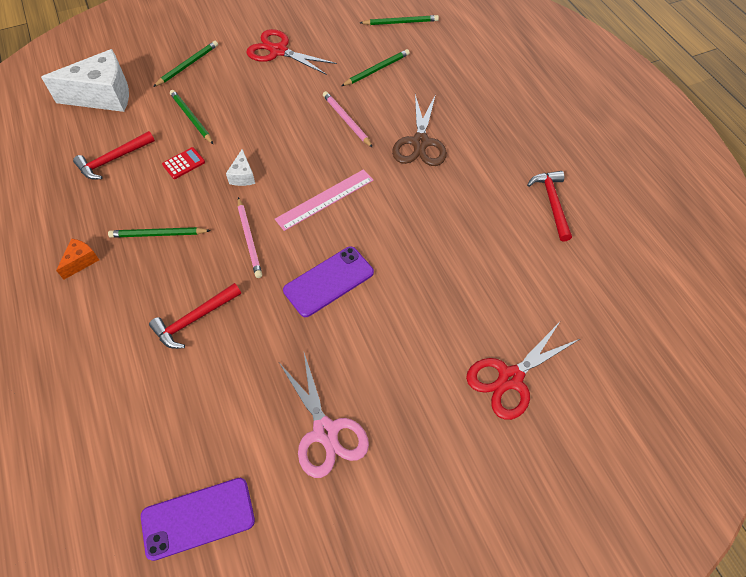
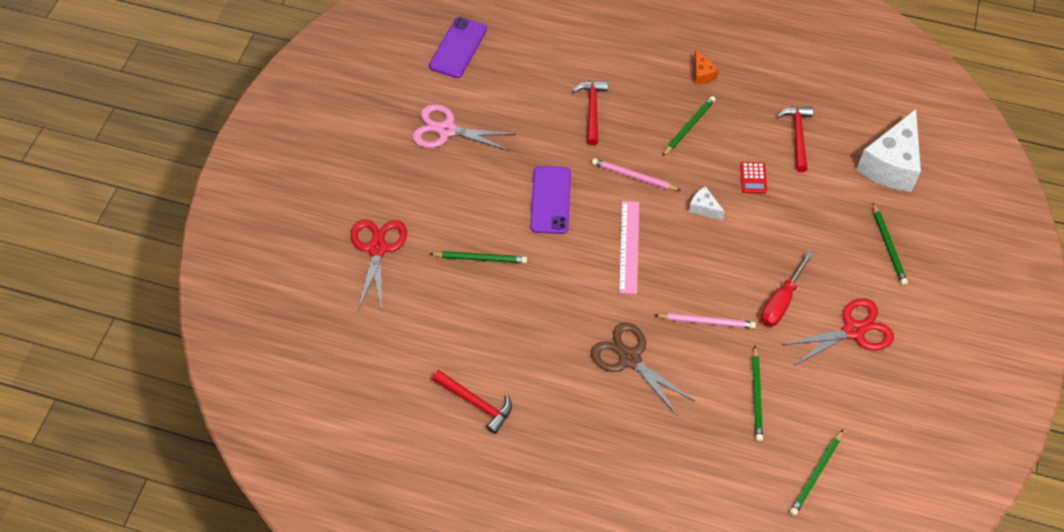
camera: 130 degrees right, 0 degrees up
(191, 118) = (807, 211): green pencil -> green pencil (480, 258)
(290, 93) = (781, 302): none -> red screwdriver

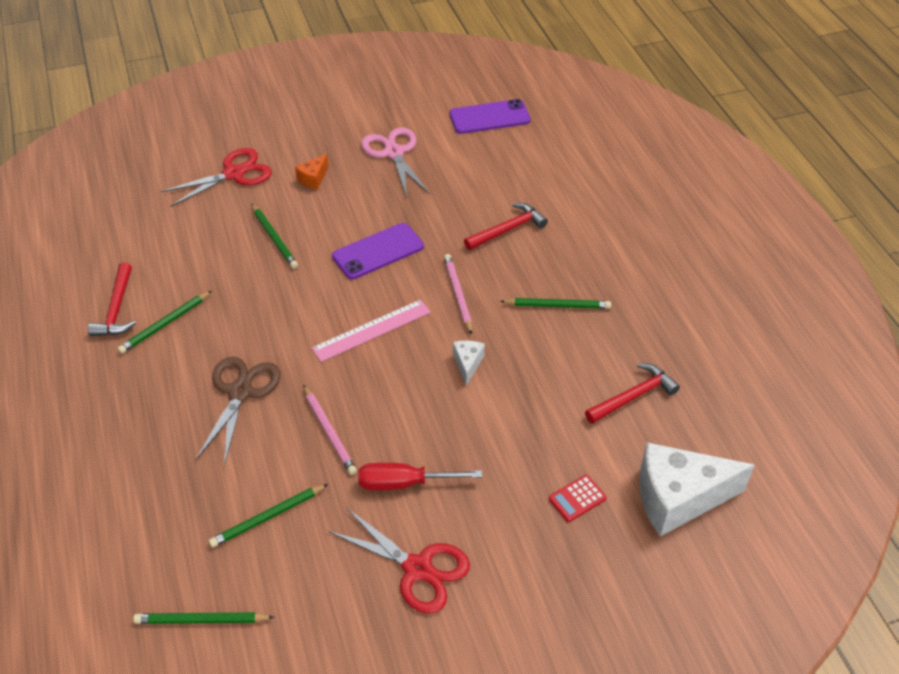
camera: 55 degrees right, 10 degrees down
(702, 74) = (632, 285): orange cheese -> orange cheese (313, 179)
(753, 178) = (542, 385): red calculator -> red calculator (577, 498)
(888, 246) = (562, 549): green pencil -> green pencil (165, 324)

